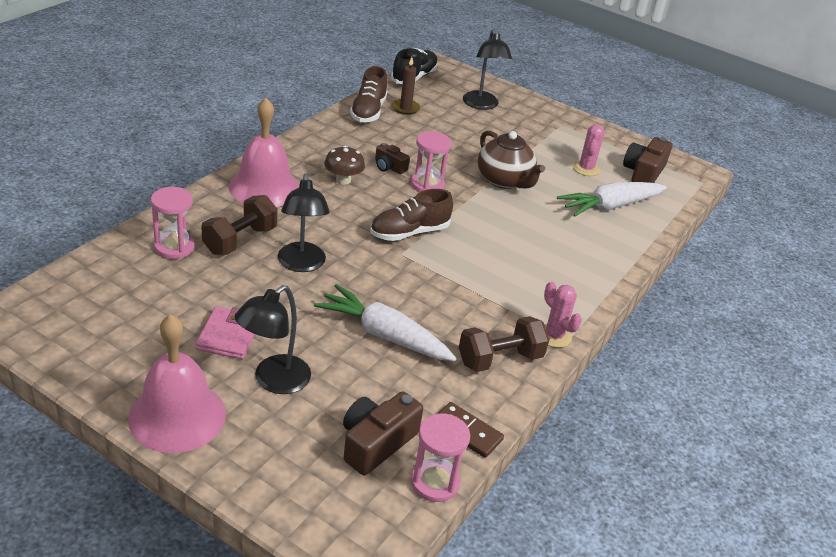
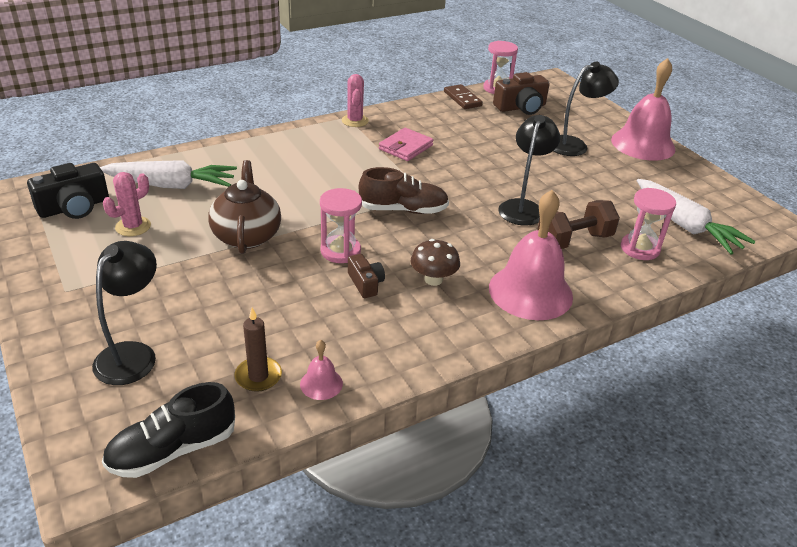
camera: 150 degrees left, 0 degrees up
(229, 336) = (601, 174): pink wallet -> pink wallet (405, 147)
(368, 111) = (321, 383): brown shoe -> pink bell
(384, 335) = (481, 149): white carrot -> white carrot (685, 225)
(500, 359) = (408, 119): brown dumbbell -> none
(643, 172) = (74, 207): brown camera -> black camera

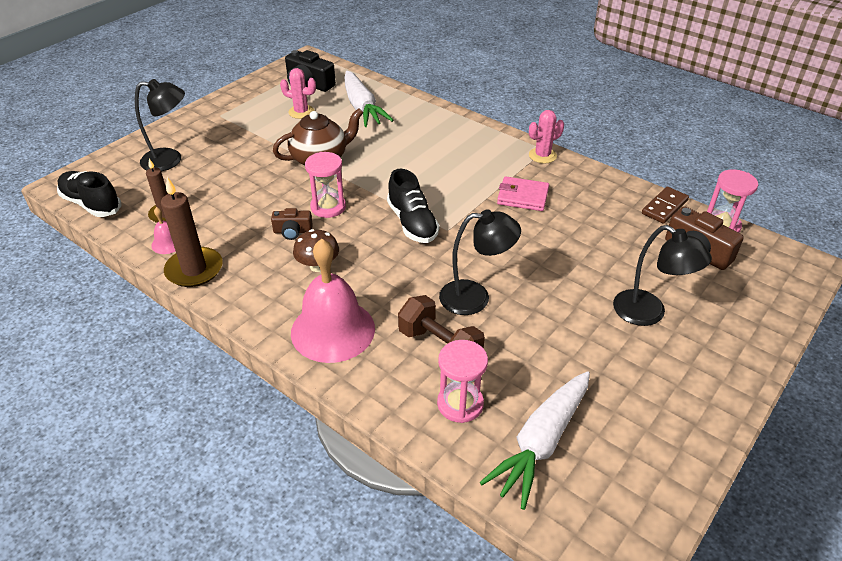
camera: 70 degrees right, 5 degrees up
(365, 283) = (292, 231): brown camera -> brown camera turned 45 degrees clockwise
(387, 368) = (194, 270): none -> brown candle
(403, 210) = (412, 223): brown shoe -> black shoe
(643, 144) = (717, 377): pink bell -> none

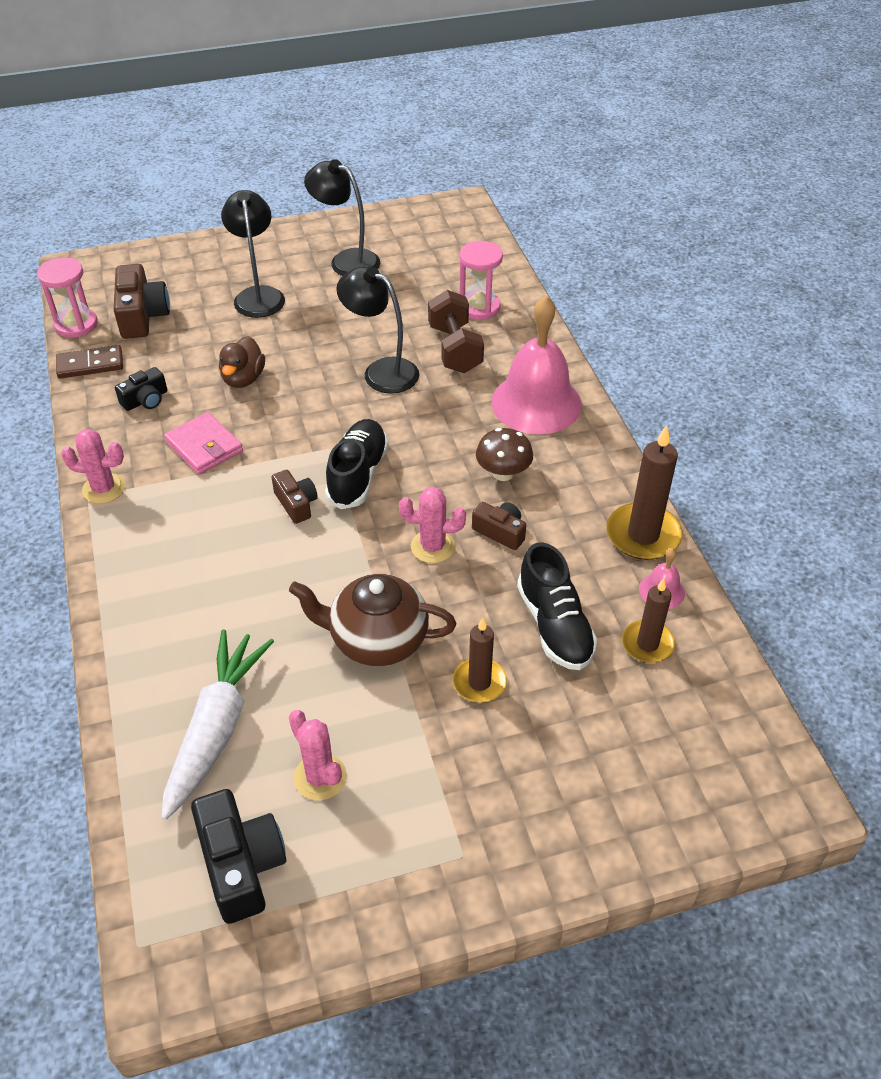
camera: 145 degrees left, 5 degrees up
(91, 204) = (752, 724): black shoe -> black shoe (554, 625)
(170, 160) = (601, 767): black lamp -> black lamp (346, 260)
(253, 164) = (479, 682): none -> brown candle
(328, 207) = (432, 546): pink hourglass -> pink cactus
(430, 193) = (296, 504): none -> brown camera
(541, 442) = (446, 265): white carrot -> none
(560, 245) = (243, 379): none -> brown duck
(597, 204) = (145, 400): none -> black camera

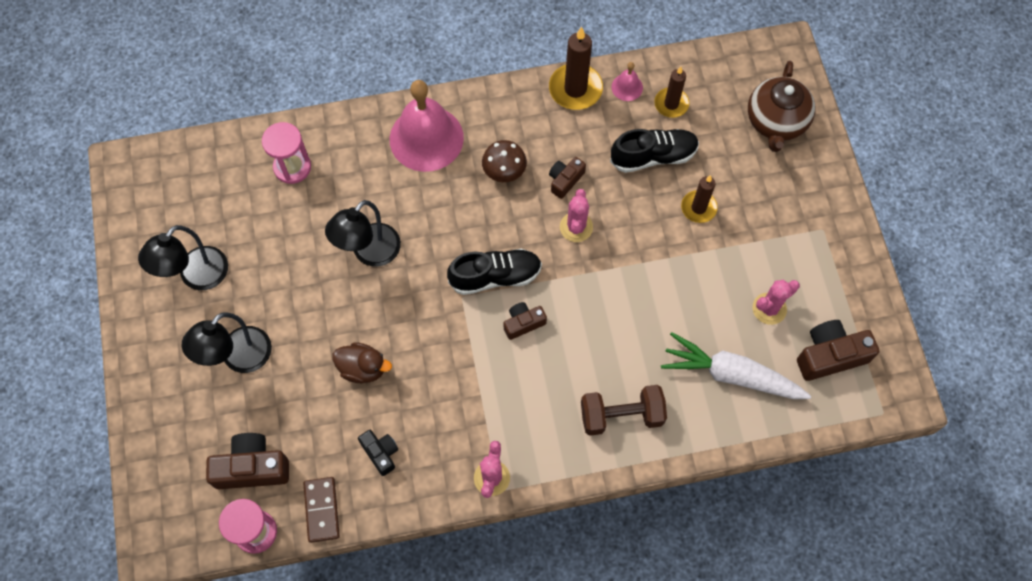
camera: 85 degrees left, 20 degrees up
(204, 447) = (449, 398): pink wallet -> none
(241, 864) = (830, 355): black camera -> brown camera
(258, 295) = (239, 358): black lamp -> black lamp turned 45 degrees counterclockwise
(357, 475) = (495, 276): black shoe -> black shoe turned 150 degrees clockwise
(377, 639) = (660, 269): brown teapot -> brown teapot (776, 122)
(455, 349) = (348, 192): brown dumbbell -> brown dumbbell (621, 415)

